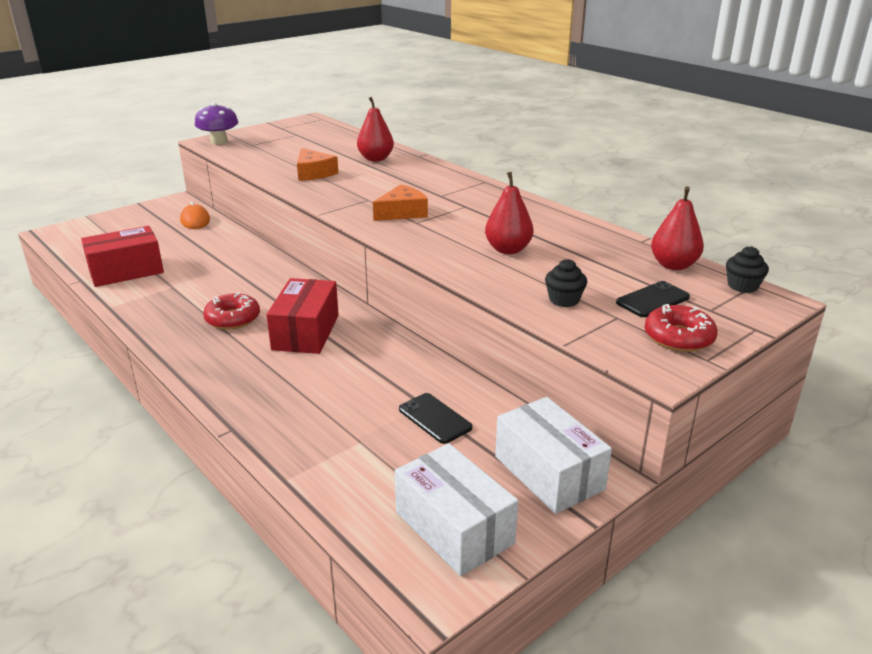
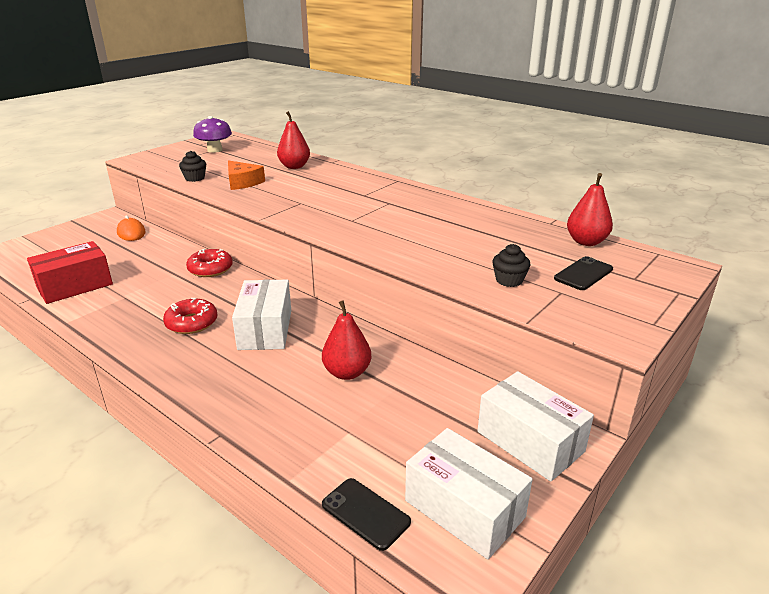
camera: 10 degrees left, 0 degrees up
(219, 141) = (145, 159): purple mushroom -> purple mushroom (215, 150)
(306, 332) = (265, 329): red box -> white box
(402, 212) = (336, 212): orange cheese -> none
(435, 418) = (410, 400): black phone -> black phone (365, 513)
(508, 250) = (442, 239): red pear -> red pear (347, 372)
(678, 337) = (620, 306): red donut -> red donut (210, 269)
(742, 286) = (650, 255): black cupcake -> black cupcake (195, 178)

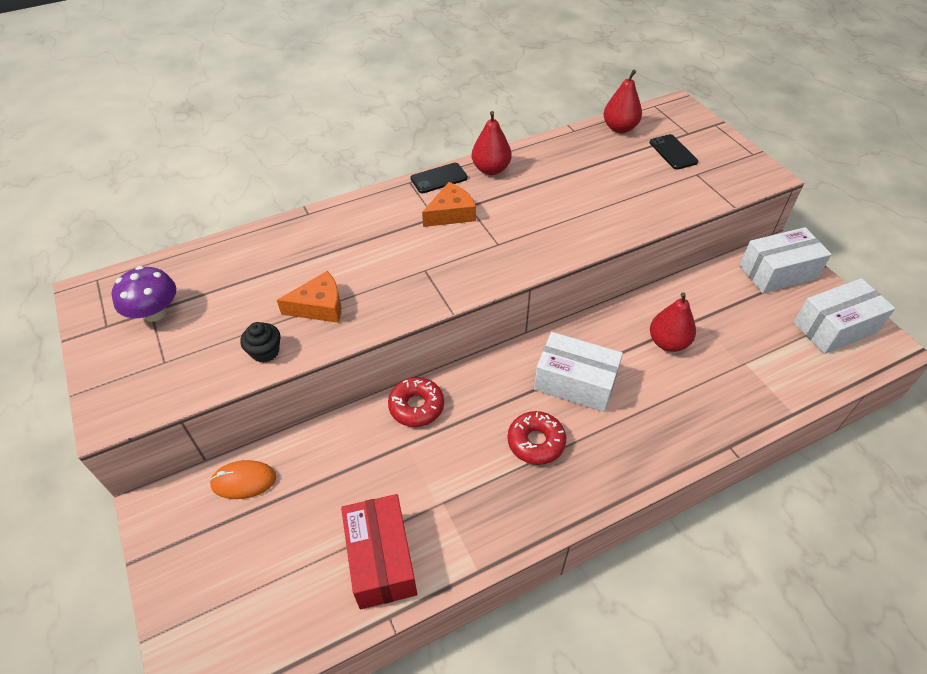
camera: 65 degrees left, 20 degrees up
(294, 166) = (298, 248): red pear -> red pear (491, 169)
(365, 513) = (832, 378): black phone -> black phone (439, 178)
(373, 199) = (451, 213): none -> orange cheese
(509, 280) = (669, 191): black cupcake -> none

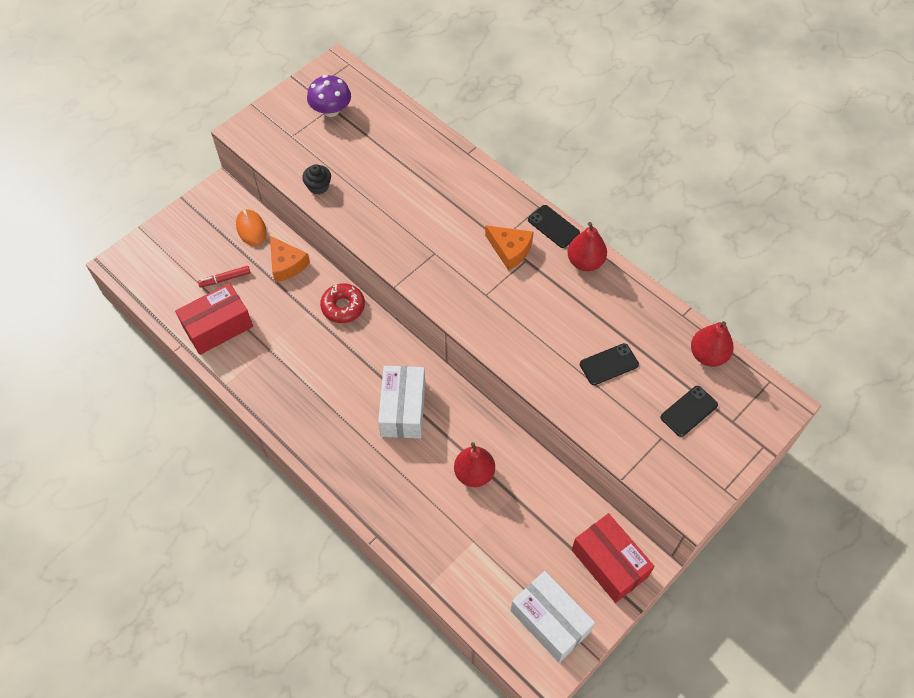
camera: 70 degrees right, 10 degrees up
(307, 532) = (225, 279): none -> red marker
(319, 306) = (371, 200): orange cheese -> orange cheese (286, 264)
(536, 442) = (336, 394): red donut -> none
(611, 184) = (609, 364): none -> black phone
(778, 272) = (609, 563): white box -> red box

